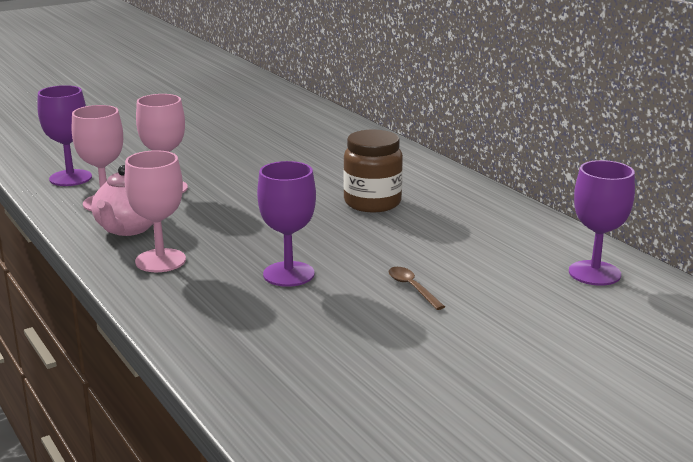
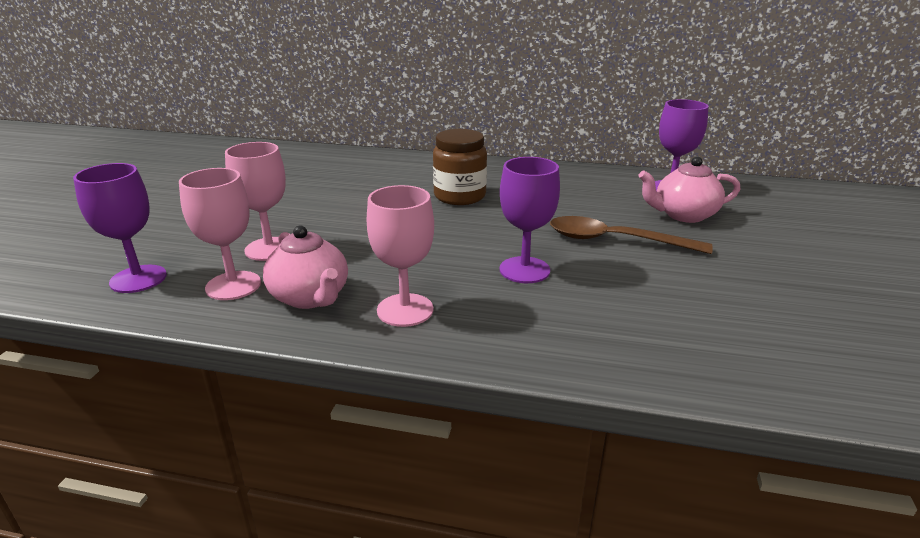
camera: 45 degrees left, 5 degrees up
(412, 288) = (615, 240): brown spoon -> brown spoon, size x2.02
(536, 299) = (684, 215): none -> pink teapot

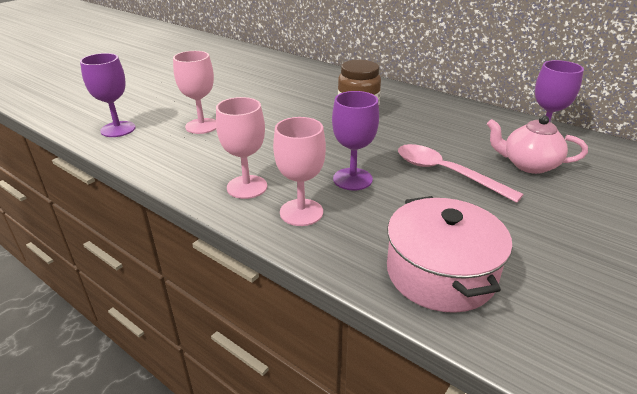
camera: 25 degrees right, 5 degrees up
(233, 285) = (163, 145): pink goblet -> pink goblet (301, 212)
(310, 297) = (199, 164): pink teapot -> none
(615, 240) = (446, 173): brown spoon -> pink spoon
(711, 345) = (440, 273): none -> pink pot

